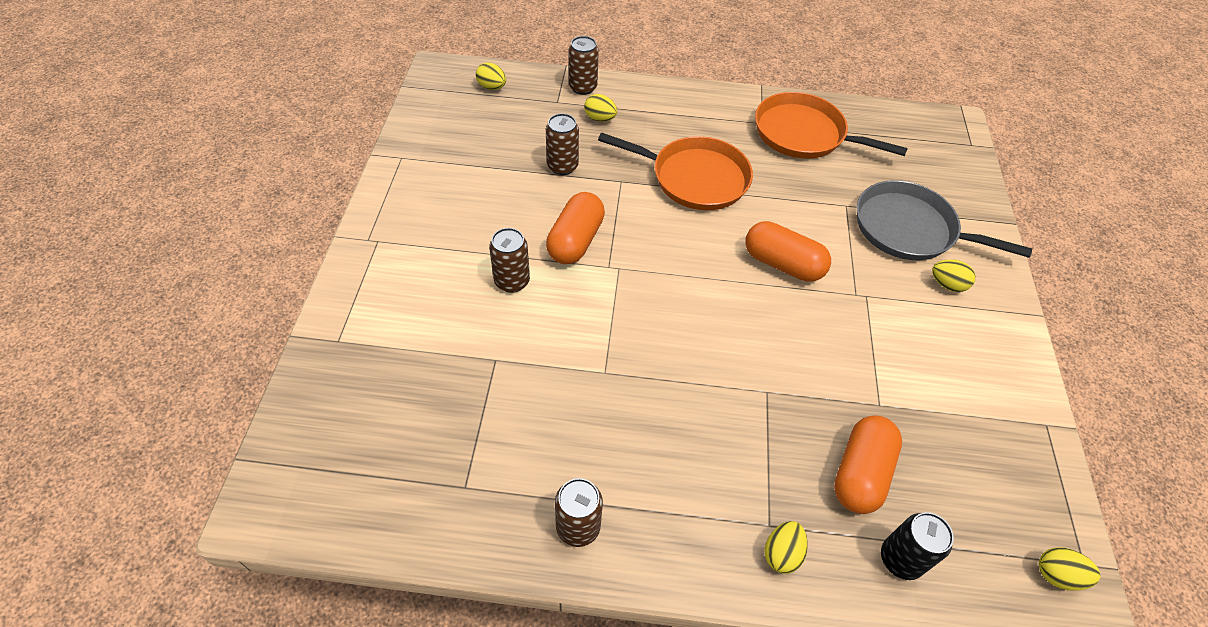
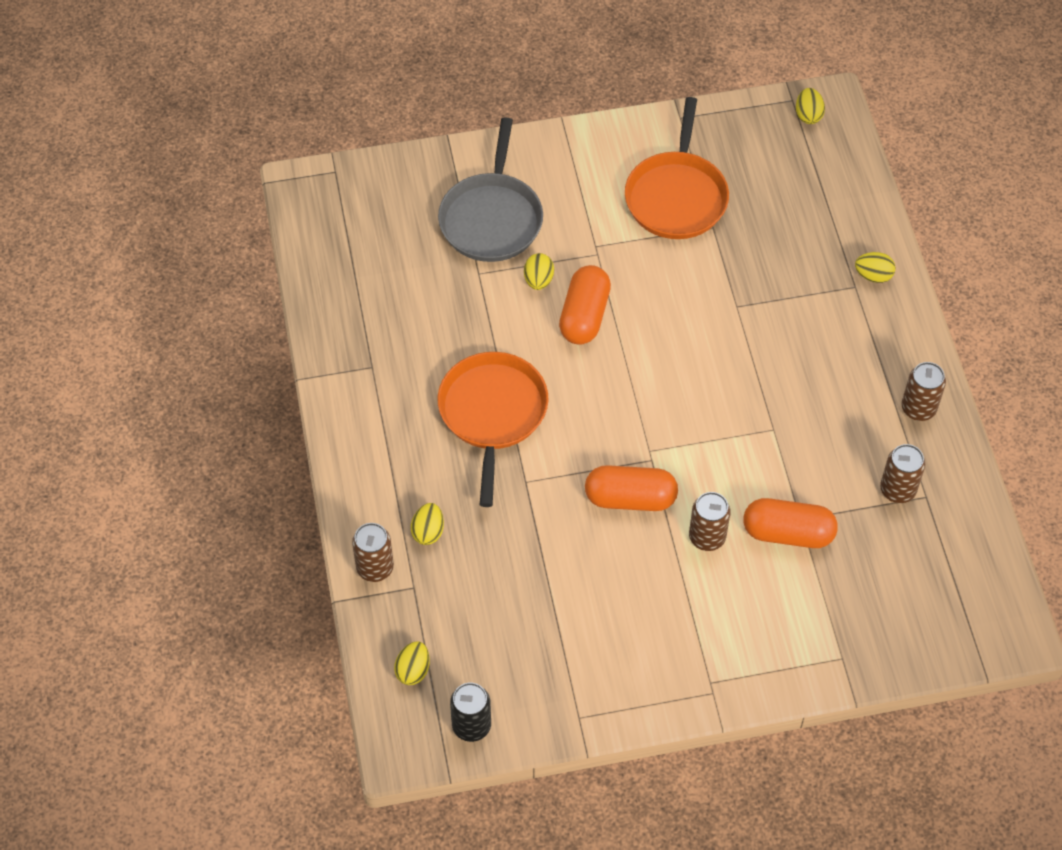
camera: 105 degrees left, 5 degrees up
(562, 166) = (525, 545): brown can -> brown can (897, 490)
(803, 134) = (376, 324): orange pan -> orange pan (676, 196)
(860, 473) = (783, 234): orange capsule -> orange capsule (788, 533)
(900, 559) = (841, 204): black can -> black can (471, 725)
(947, 284) = (554, 186): yellow egg -> yellow egg (538, 280)

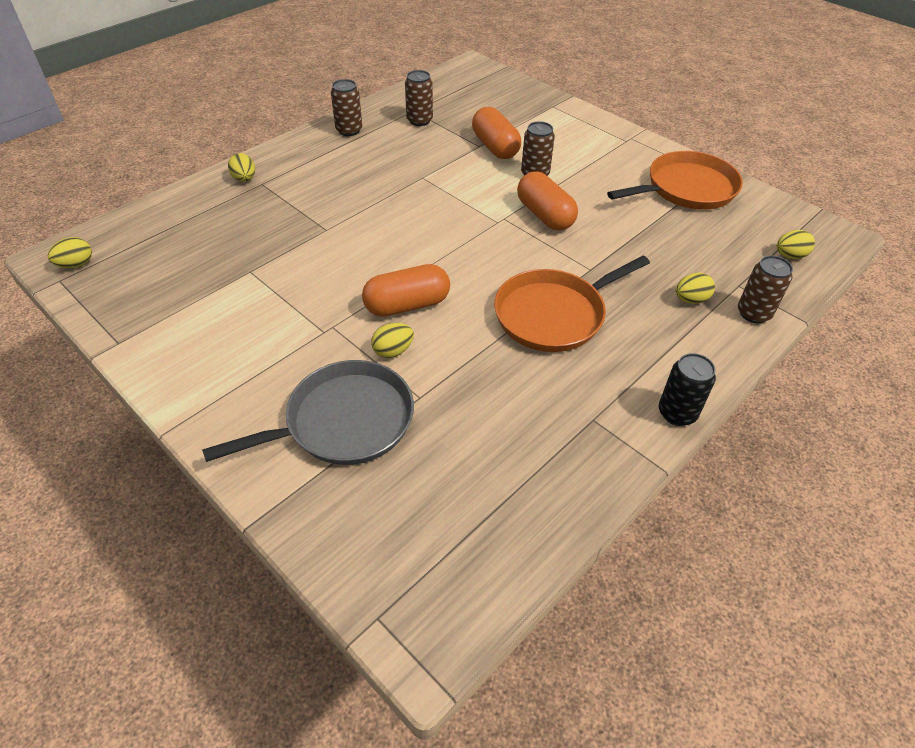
camera: 125 degrees left, 10 degrees down
(471, 725) = (782, 214): black can -> black can (677, 413)
(676, 196) = (227, 305): orange pan -> orange pan (687, 188)

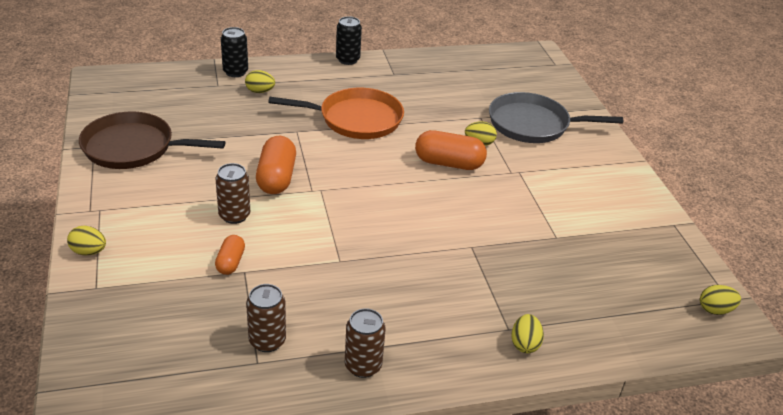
camera: 150 degrees left, 10 degrees down
(495, 147) = (230, 262): orange capsule -> orange capsule, size x0.58
(687, 188) = (133, 147): orange pan -> brown pan
(753, 313) = (235, 72): brown can -> black can
(790, 256) = (154, 83): yellow egg -> yellow egg (89, 252)

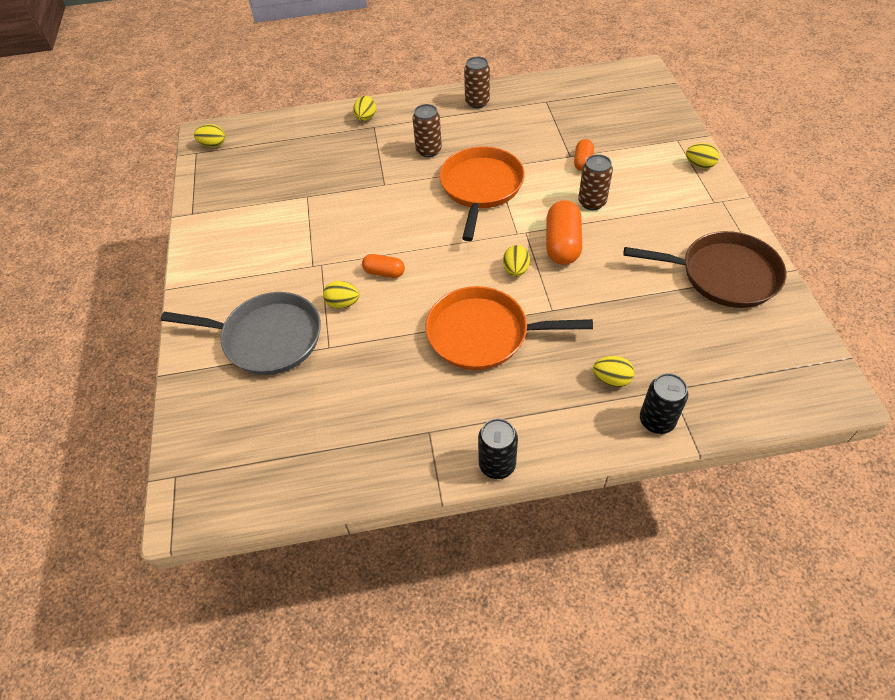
camera: 170 degrees left, 15 degrees up
(267, 341) = (542, 113): brown can -> brown can (428, 150)
(325, 159) = (515, 270): none -> yellow egg
(357, 237) = (481, 187): none -> orange pan
(449, 163) = (384, 272): orange capsule -> orange capsule, size x0.58

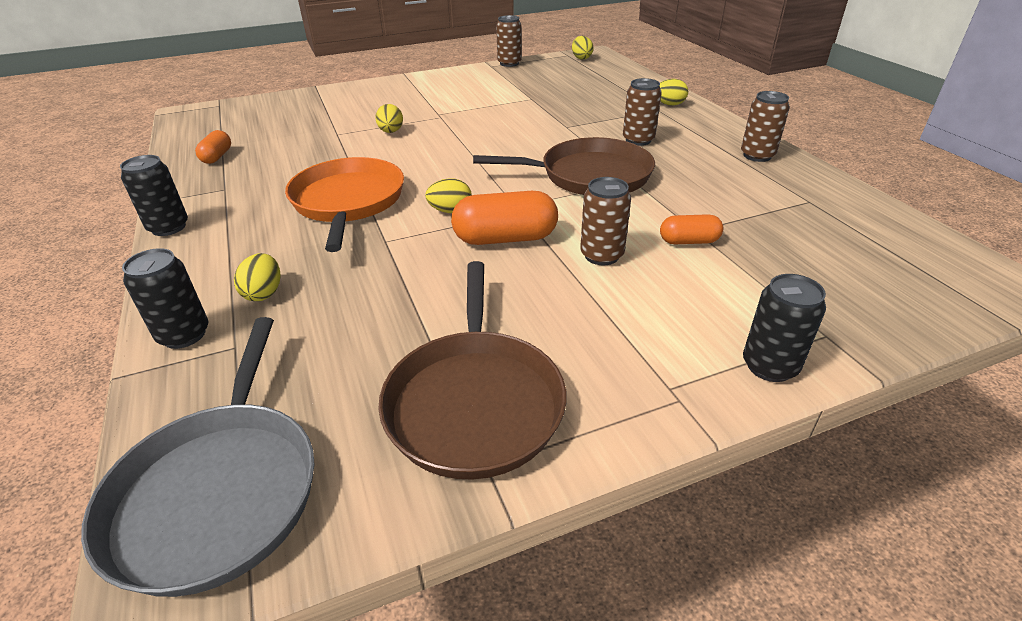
camera: 75 degrees right, 15 degrees down
(194, 198) = (509, 63): none -> brown can
(267, 338) = (349, 111): grey pan -> grey pan (219, 491)
(384, 272) = (434, 143): orange capsule -> orange capsule (217, 157)
(481, 187) = (589, 175): orange pan -> brown pan
(699, 165) = (769, 366): yellow egg -> black can

